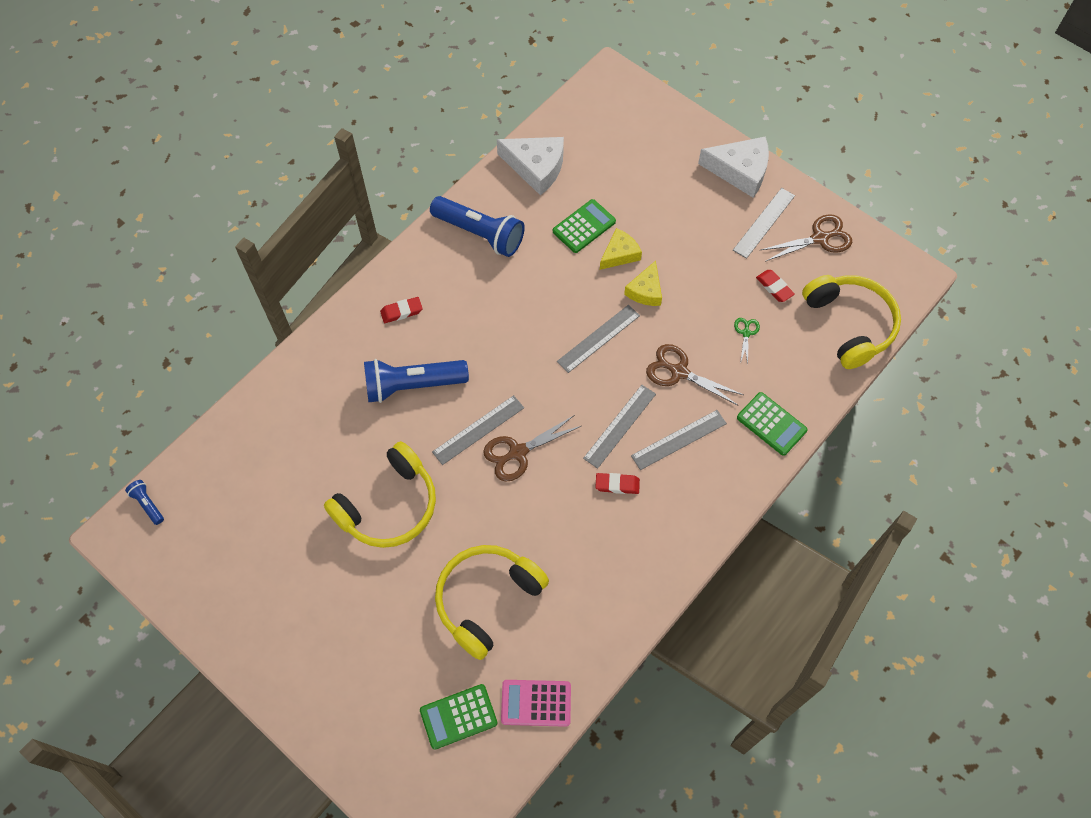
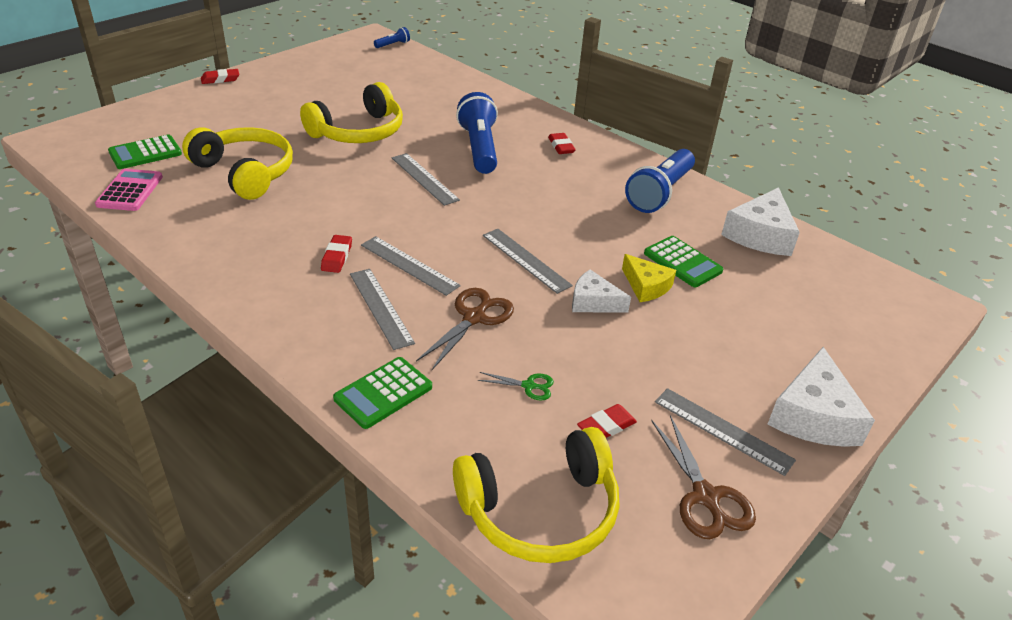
camera: 90 degrees right, 25 degrees down
(265, 693) = (220, 79): none -> red eraser
(388, 506) = (358, 132): yellow headphones -> yellow headphones turned 90 degrees counterclockwise
(458, 716) = (145, 153): green calculator -> green calculator turned 105 degrees counterclockwise
(517, 453) = (393, 198): brown scissors -> none
(645, 291) = (593, 302): yellow cheese -> white cheese

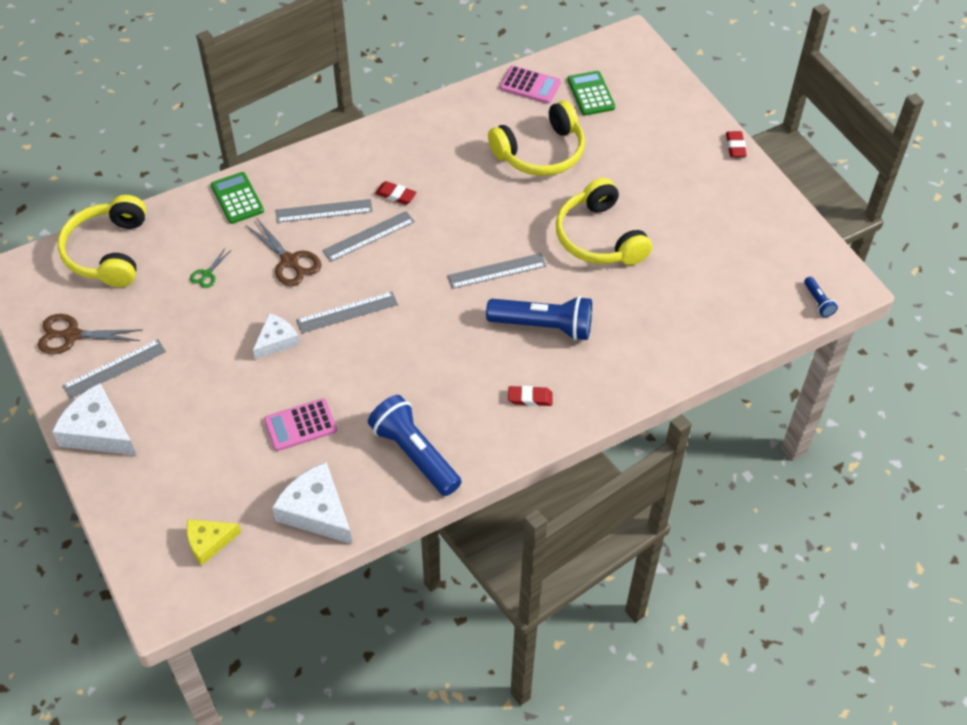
camera: 110 degrees right, 15 degrees up
(606, 426) = (151, 304): red eraser -> none
(646, 286) = (280, 384): yellow cheese -> yellow cheese (209, 542)
(682, 262) = (300, 425): green calculator -> pink calculator

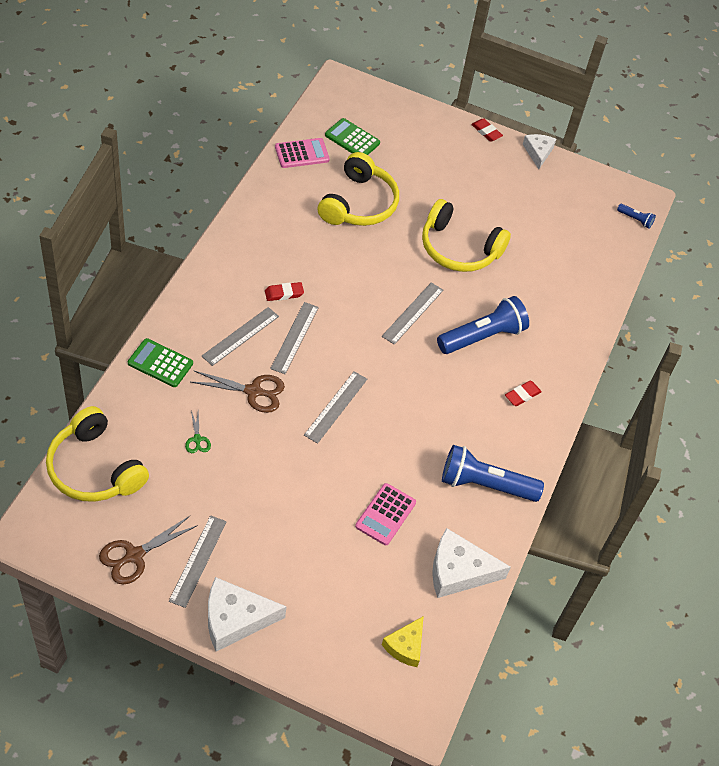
camera: 45 degrees left, 0 degrees up
(276, 341) = (304, 460): white cheese -> white cheese (538, 152)

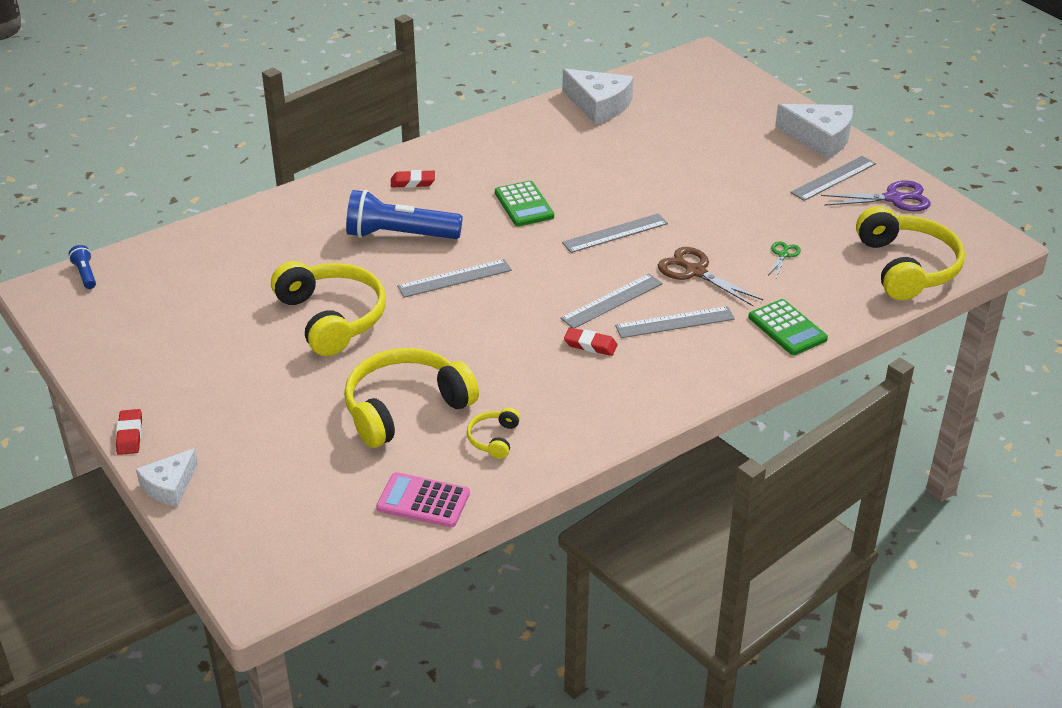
camera: 140 degrees left, 15 degrees down
(134, 555) = (894, 198): brown scissors -> purple scissors
(293, 203) = (494, 439): none -> yellow headphones
(352, 139) = (330, 495): green calculator -> green calculator (524, 205)
(385, 514) = (632, 152): pink calculator -> none
(405, 646) = (683, 85): yellow cheese -> none
(485, 485) = (520, 141): blue flashlight -> none
(538, 152) = (96, 384): white cheese -> white cheese (169, 486)

